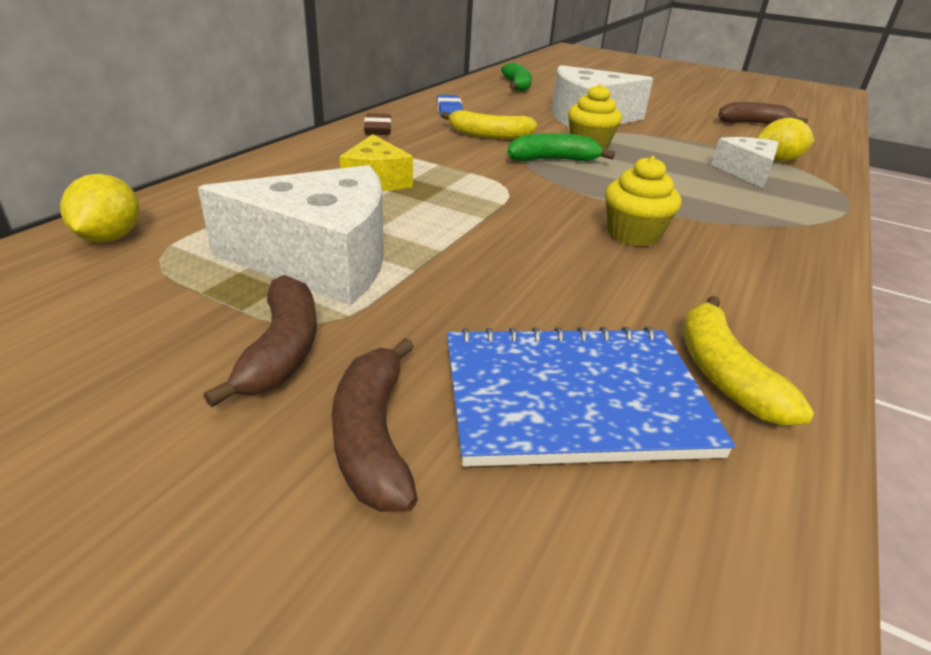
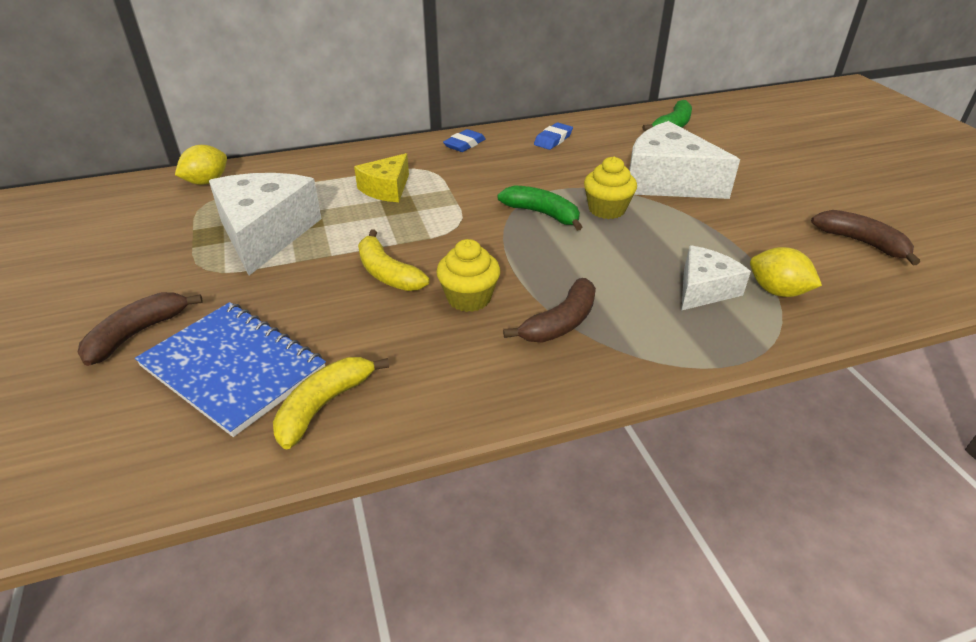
camera: 45 degrees right, 5 degrees up
(282, 350) = (173, 276): brown banana -> brown banana (560, 323)
(320, 260) = (265, 234): white cheese -> white cheese turned 135 degrees counterclockwise
(378, 129) = (464, 144): brown eraser -> blue eraser
(489, 135) = (538, 174): yellow banana -> yellow banana (387, 273)

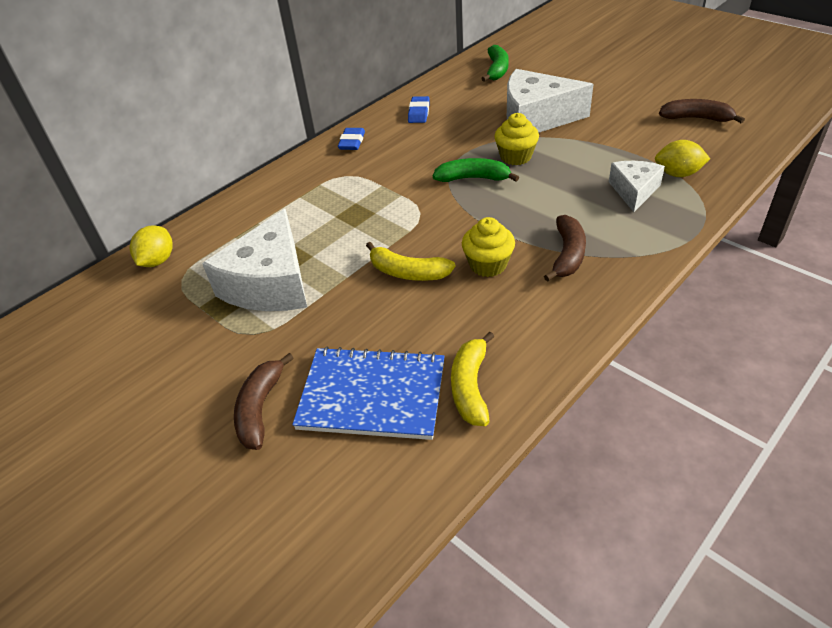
camera: 25 degrees left, 5 degrees up
(265, 234) = (270, 283): white cheese -> white cheese turned 135 degrees counterclockwise
(386, 189) = (329, 205): yellow cheese -> none

